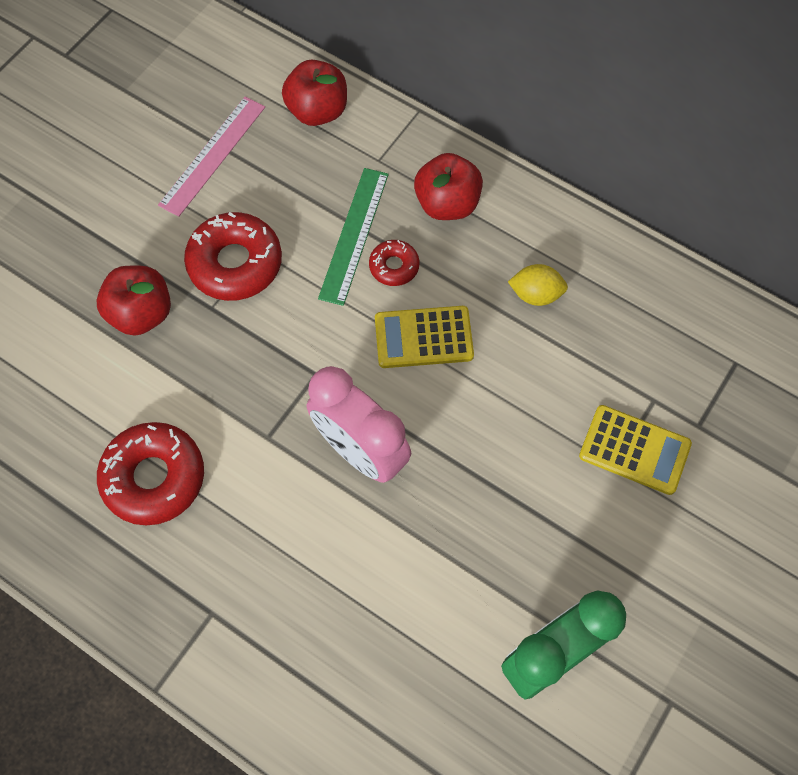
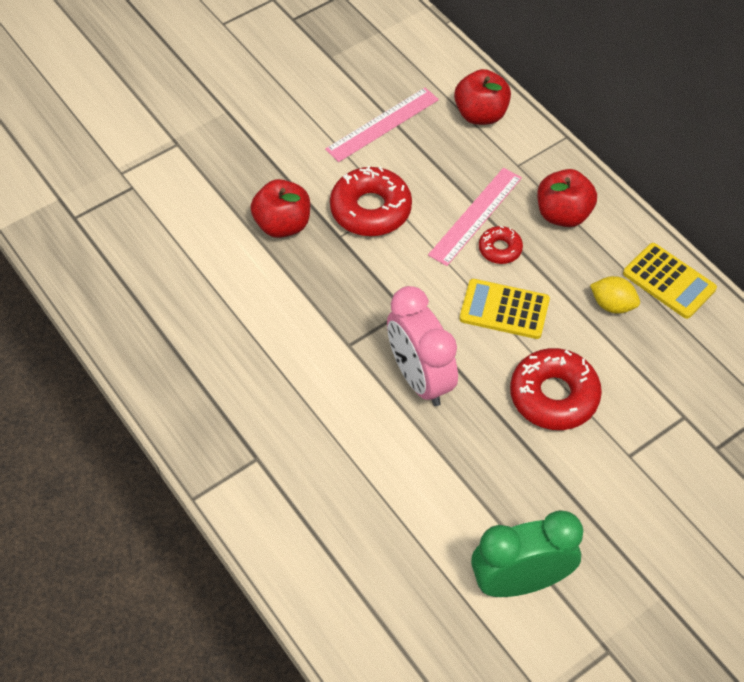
camera: 20 degrees right, 10 degrees down
(154, 477) = (248, 346): red donut -> red donut (554, 396)
(354, 235) = (475, 216): green ruler -> pink ruler
(634, 450) = (652, 449): yellow calculator -> yellow calculator (669, 281)

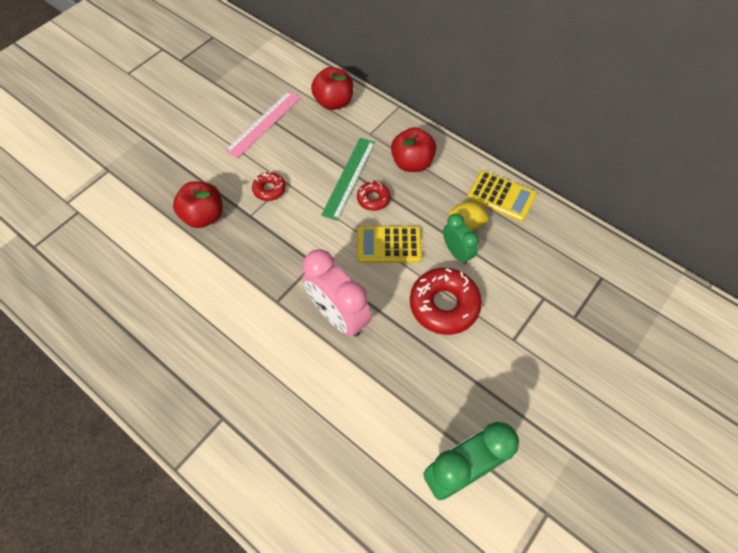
camera: 15 degrees left, 5 degrees up
(370, 209) = (269, 189): red donut -> red donut, size x0.53
(475, 216) = (349, 177): pink ruler -> green ruler
(588, 337) = (456, 252): none -> green clock

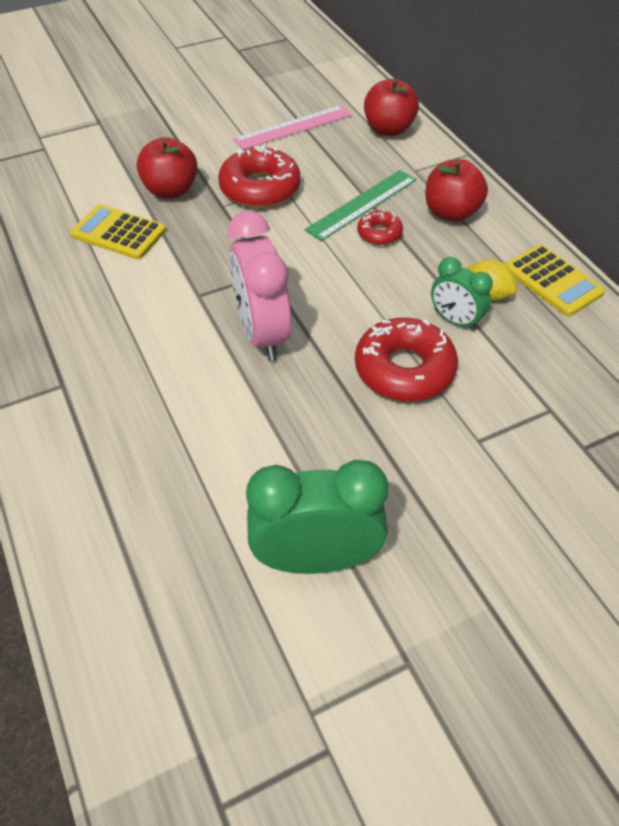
camera: 25 degrees right, 10 degrees down
(269, 189) = (260, 188): red donut -> red donut, size x1.90
(389, 245) = (370, 284): yellow calculator -> yellow calculator (118, 233)
(456, 252) = (455, 320): green clock -> green clock turned 135 degrees clockwise

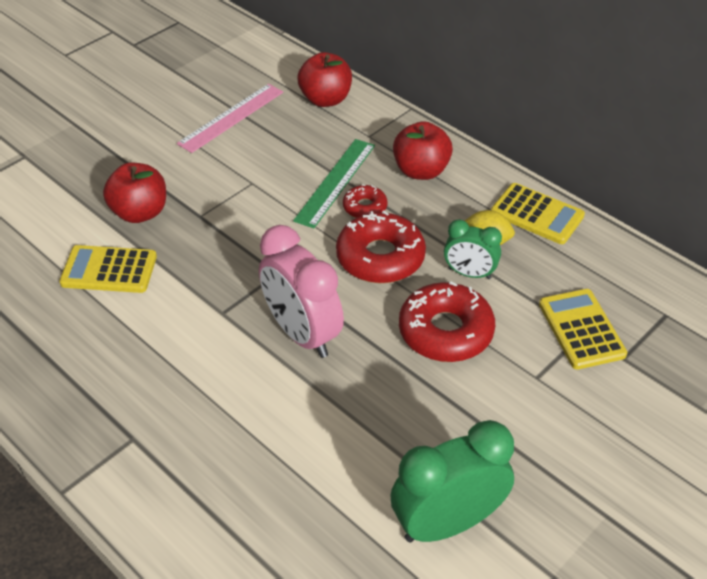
camera: 20 degrees left, 5 degrees down
(260, 188) = (229, 189): red donut -> red donut (380, 257)
(549, 406) = (581, 329): none -> yellow calculator

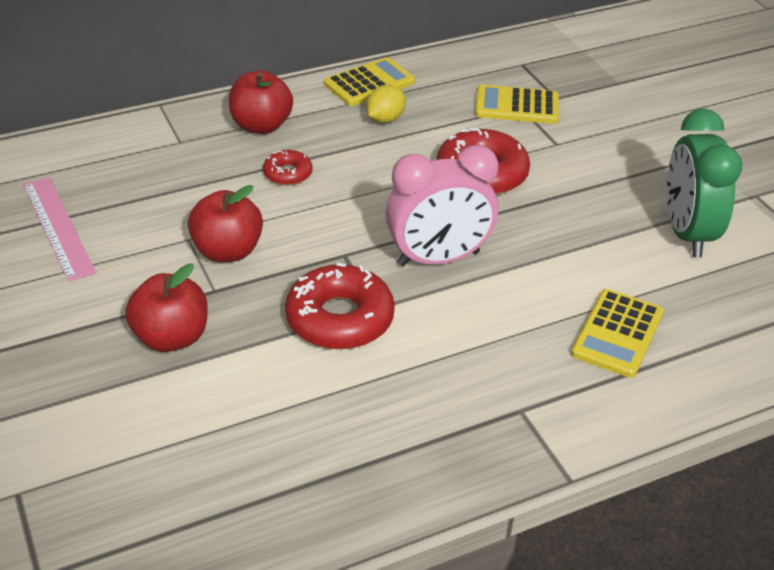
camera: 70 degrees left, 5 degrees down
(109, 270) = (255, 383): yellow calculator -> yellow calculator (617, 334)
(325, 99) = (92, 153): red apple -> red apple (227, 251)
(335, 182) = (235, 182): green ruler -> none
(380, 257) = (365, 184): red donut -> red donut (340, 319)
(469, 273) = (419, 140): green clock -> none

